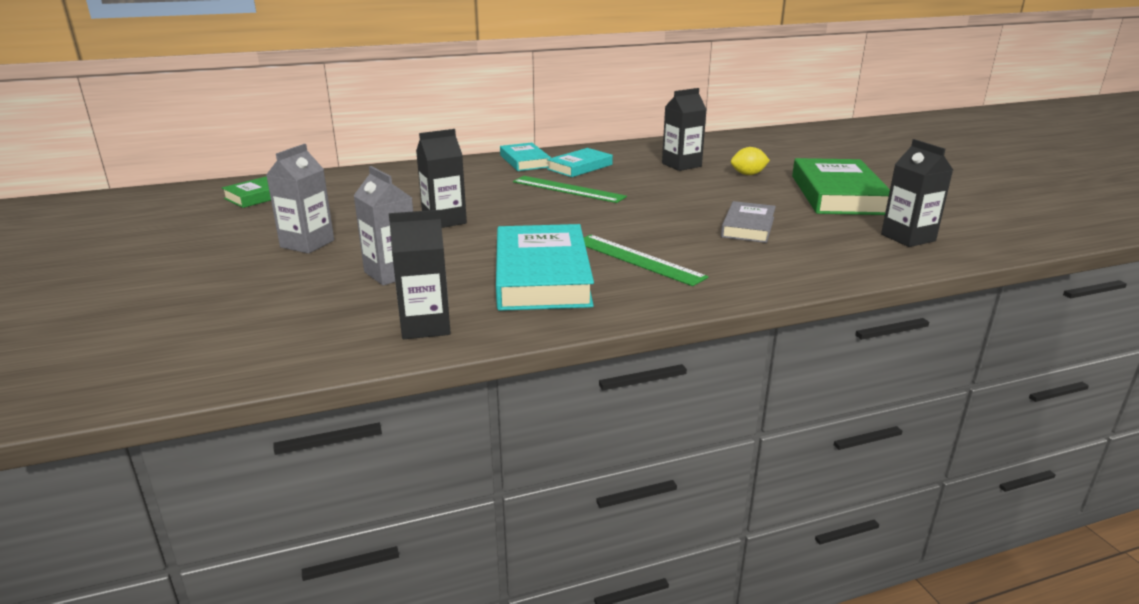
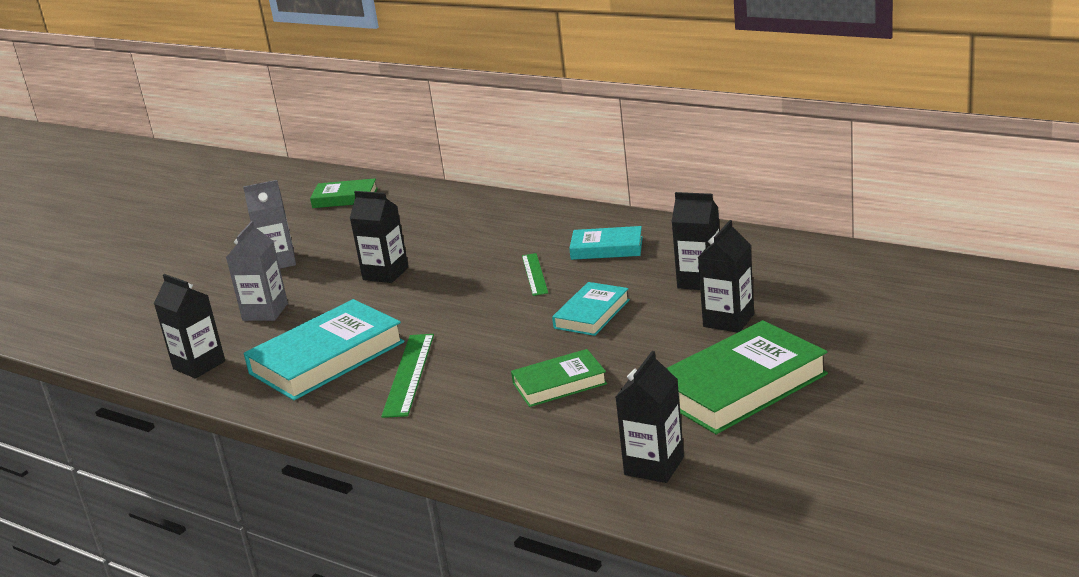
camera: 55 degrees right, 0 degrees up
(525, 161) = (581, 223): turquoise book -> turquoise book (592, 314)
(568, 189) = (534, 274): green ruler -> green ruler, size x0.66
(748, 174) = (728, 320): yellow lemon -> black carton
(748, 227) = (559, 383): grey book -> green book

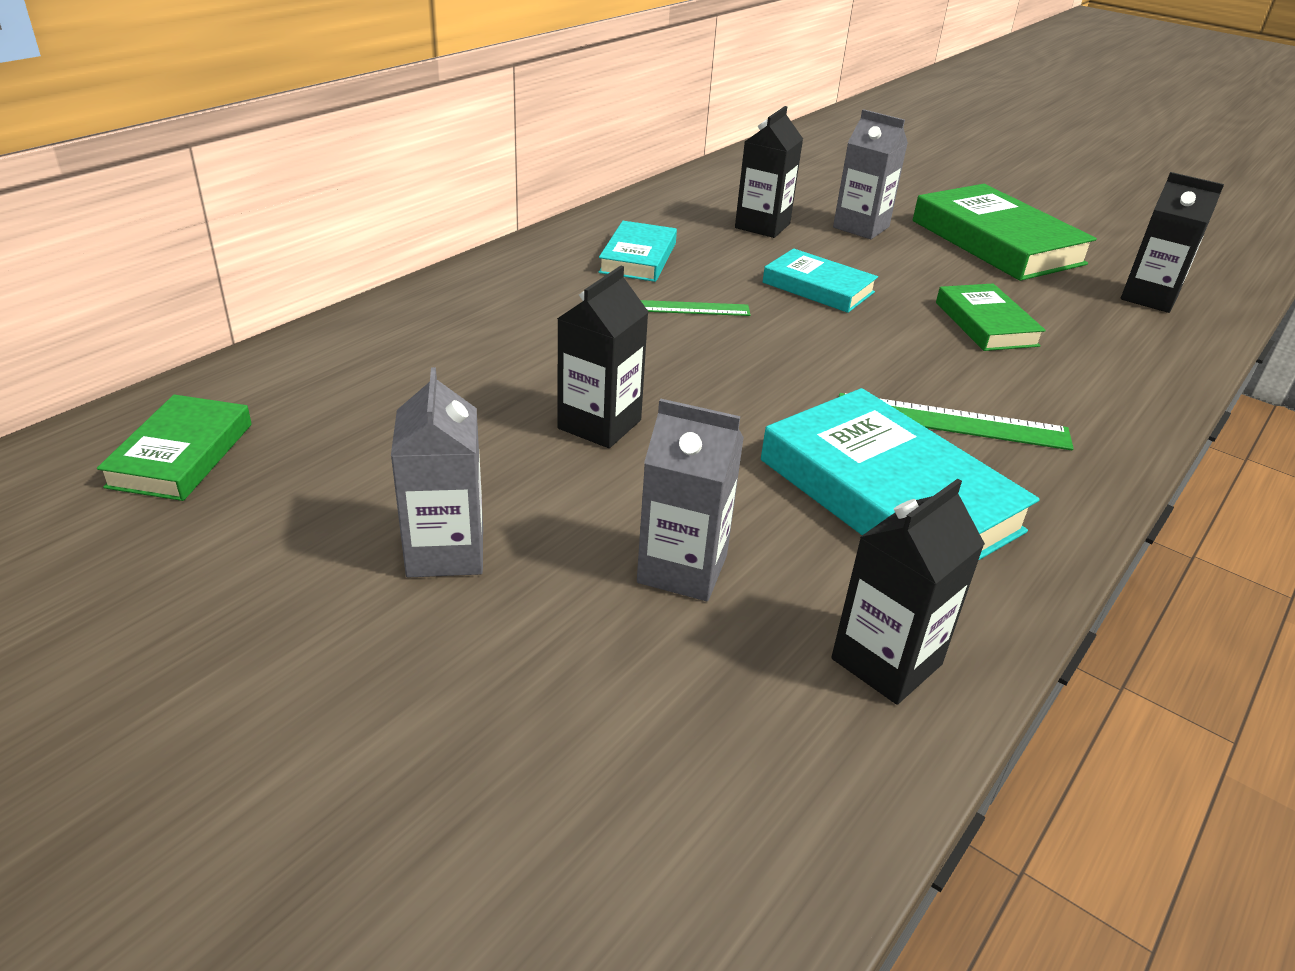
camera: 90 degrees left, 10 degrees up
(728, 320) = (861, 227): black carton -> grey carton

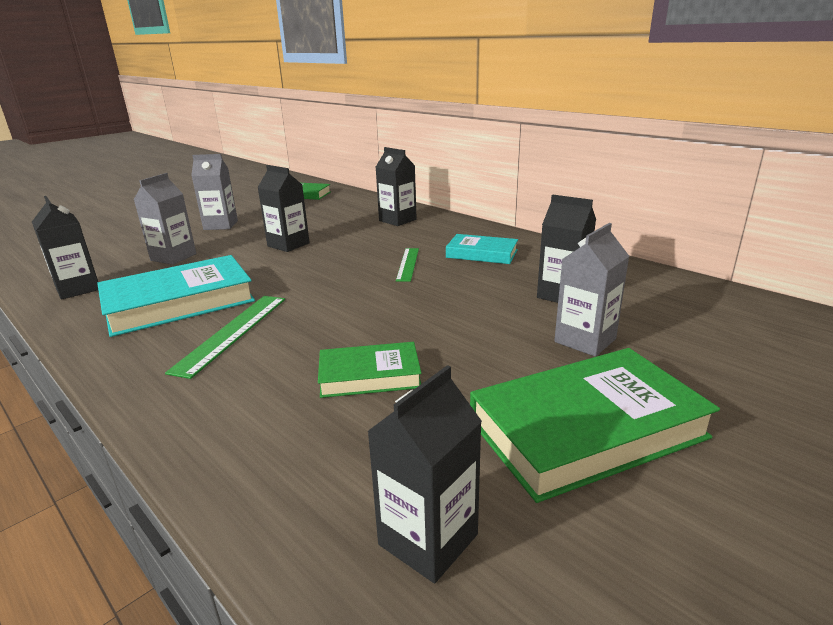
camera: 100 degrees right, 10 degrees down
(462, 319) = (397, 220): none -> black carton
(818, 287) = (442, 307): turquoise book -> none

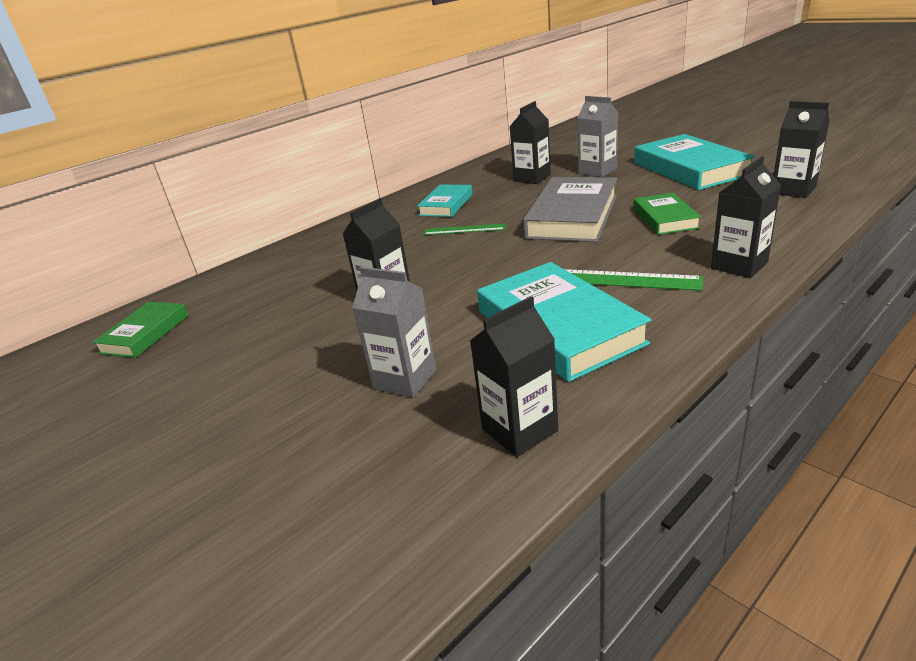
camera: 85 degrees left, 5 degrees up
(221, 225) = (266, 377): grey carton -> none
(397, 220) = (327, 249): black carton -> black carton (739, 265)
(412, 316) = (572, 216): none -> grey book
(586, 429) = (690, 169): green book -> turquoise book

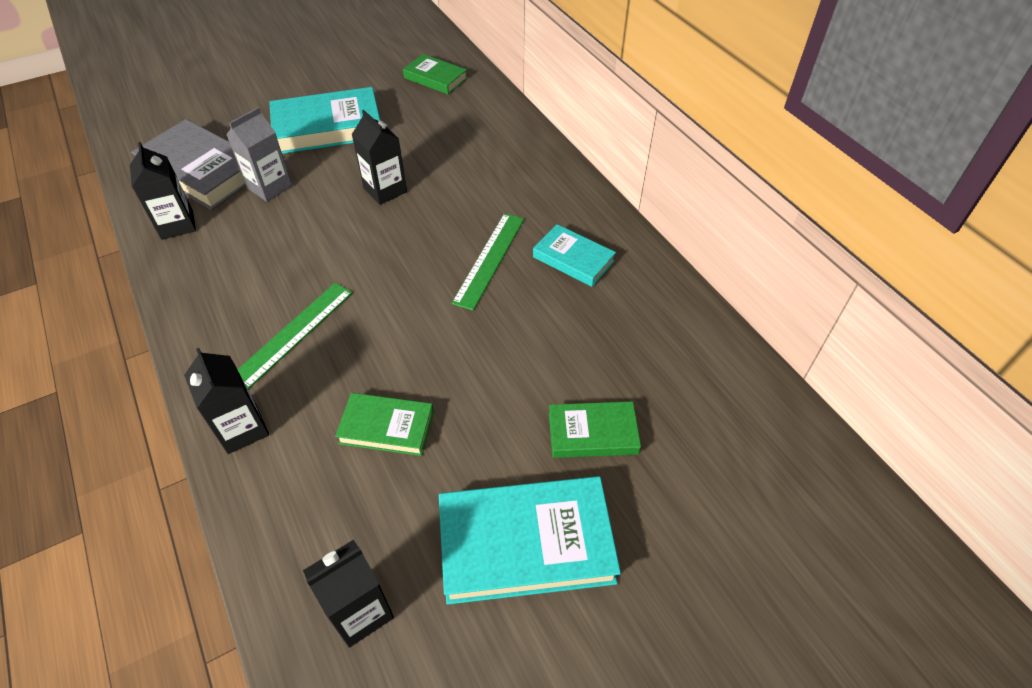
camera: 100 degrees right, 20 degrees up
(464, 229) = (489, 259): green ruler -> green ruler, size x1.51
(532, 178) = (613, 356): black carton -> none
(558, 327) = (259, 272): turquoise book -> turquoise book (328, 127)
(572, 216) = (456, 351): grey book -> grey book (201, 170)
(597, 171) = (592, 433): grey carton -> green book

